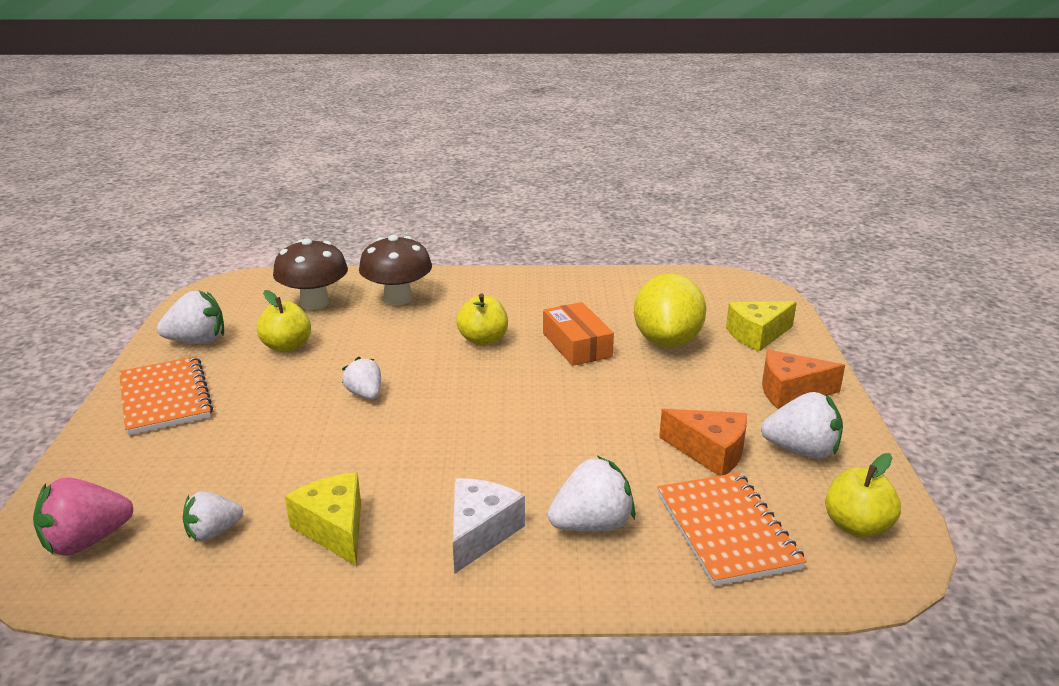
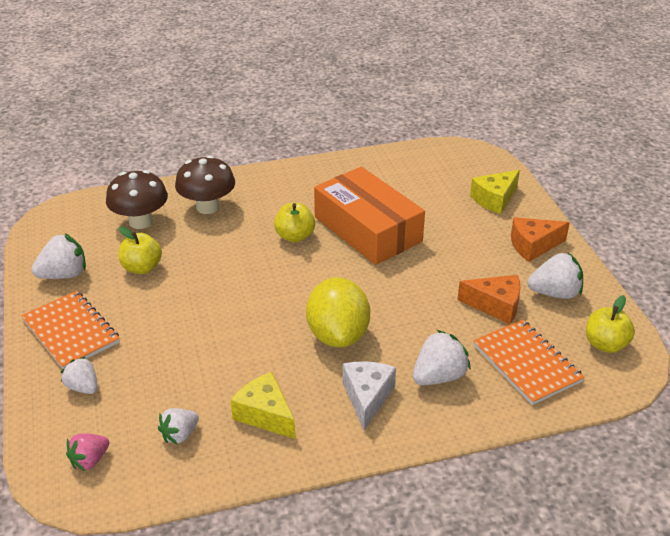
camera: 15 degrees left, 10 degrees up
(87, 541) = (90, 460): pink strawberry -> pink strawberry, size x0.66
(365, 394) = (228, 301): white strawberry -> white strawberry (83, 387)
(576, 345) = (367, 229): orange box -> orange box, size x1.78
(667, 341) = (432, 215): yellow lemon -> yellow lemon (338, 335)

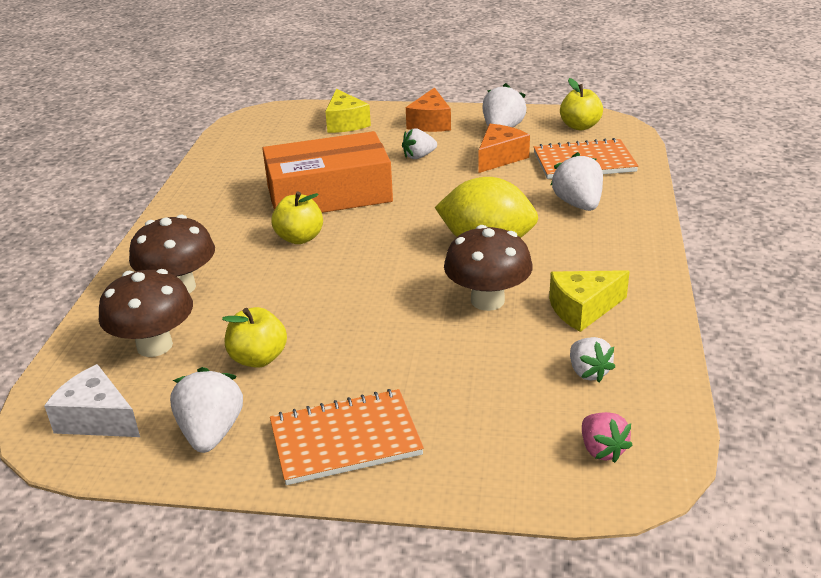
camera: 65 degrees left, 5 degrees down
(83, 387) = (465, 440): white strawberry -> white strawberry (419, 156)
(254, 356) = (487, 300): none -> brown mushroom
(367, 397) = (587, 246): white cheese -> white cheese (97, 419)

